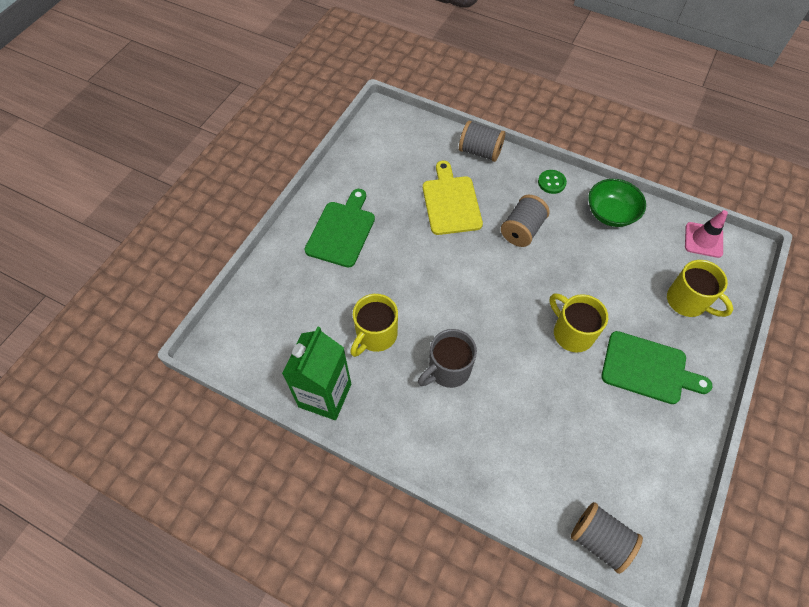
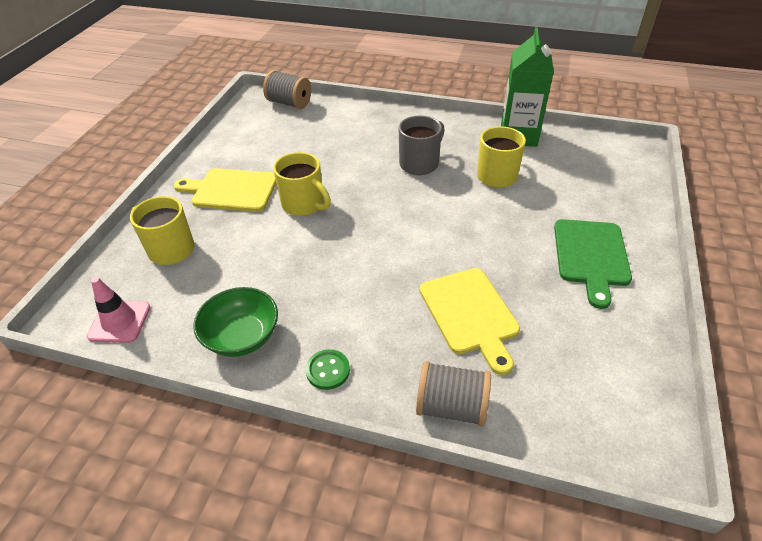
camera: 170 degrees right, 15 degrees down
(522, 230) = (366, 294): grey spool -> none
(648, 369) = (231, 190): green cutting board -> yellow cutting board

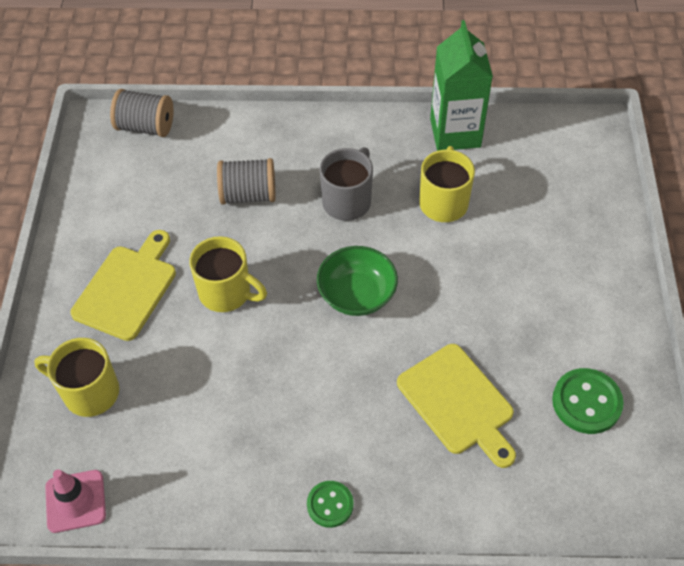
camera: 15 degrees left, 10 degrees up
(231, 190) = (127, 288): yellow cutting board -> yellow cutting board turned 120 degrees clockwise
(242, 337) = (223, 487): green bowl -> green bowl (357, 295)
(451, 406) = (465, 514): grey spool -> grey spool (248, 194)
(591, 256) = (568, 299): green cutting board -> none
(593, 337) = (586, 402): none -> green button

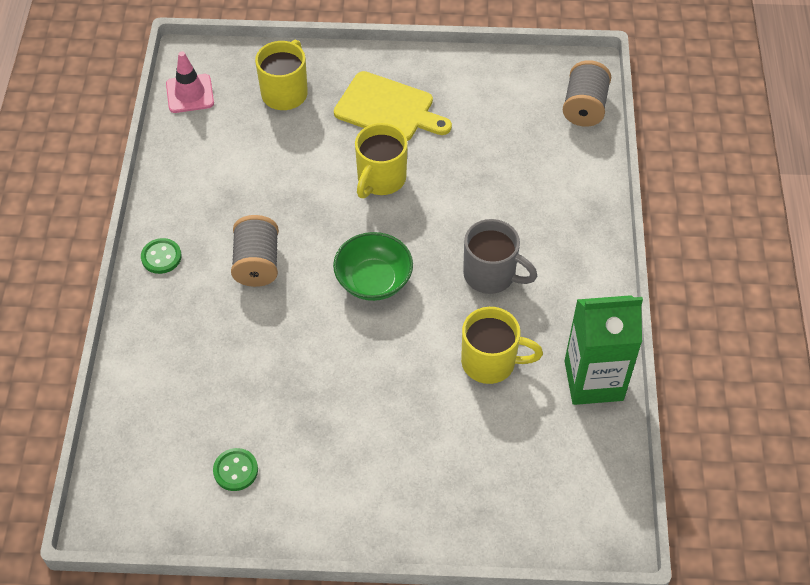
camera: 90 degrees right, 0 degrees up
(248, 194) = (498, 192): grey spool -> grey spool (257, 263)
(458, 403) = (247, 358): yellow cutting board -> none
(586, 402) = (235, 470): green button -> green button, size x0.64

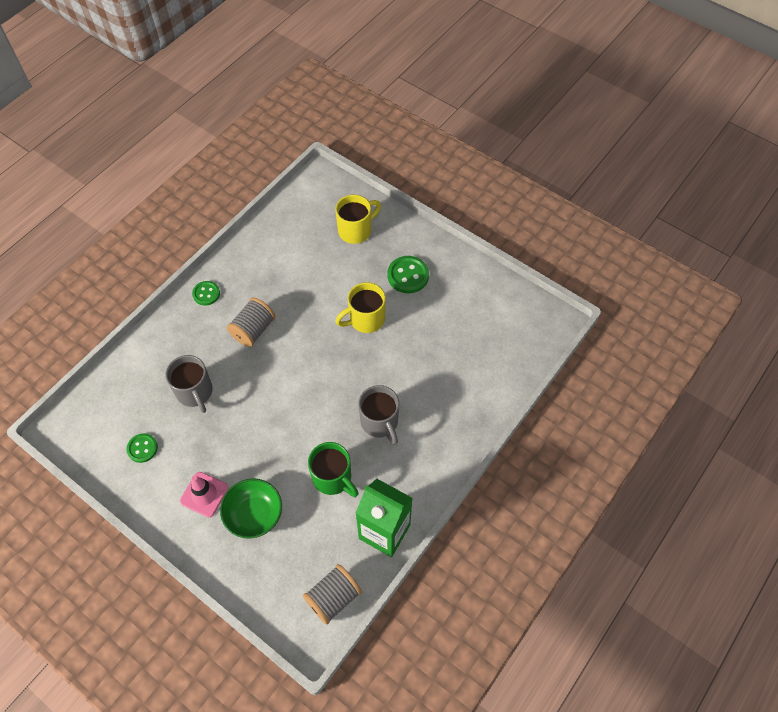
camera: 35 degrees right, 5 degrees up
(190, 94) = (302, 200): pink traffic cone -> pink traffic cone (204, 494)
(246, 371) = (195, 392): none -> grey mug
(373, 280) = (309, 382): green bowl -> green bowl (254, 514)
(388, 108) = (408, 275): yellow cutting board -> green button
(490, 362) = (333, 478): yellow mug -> green mug
(584, 107) = (532, 346): grey spool -> grey spool (333, 598)

